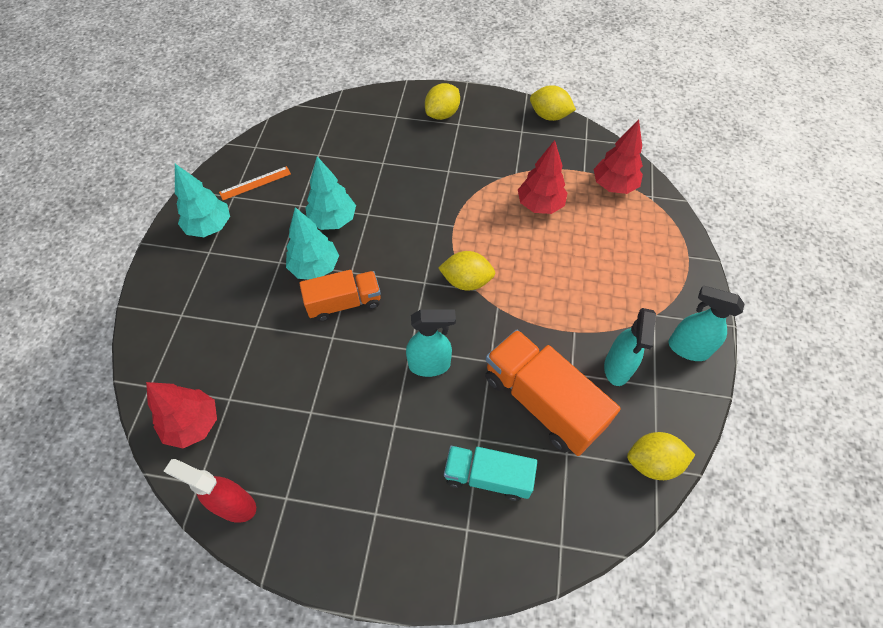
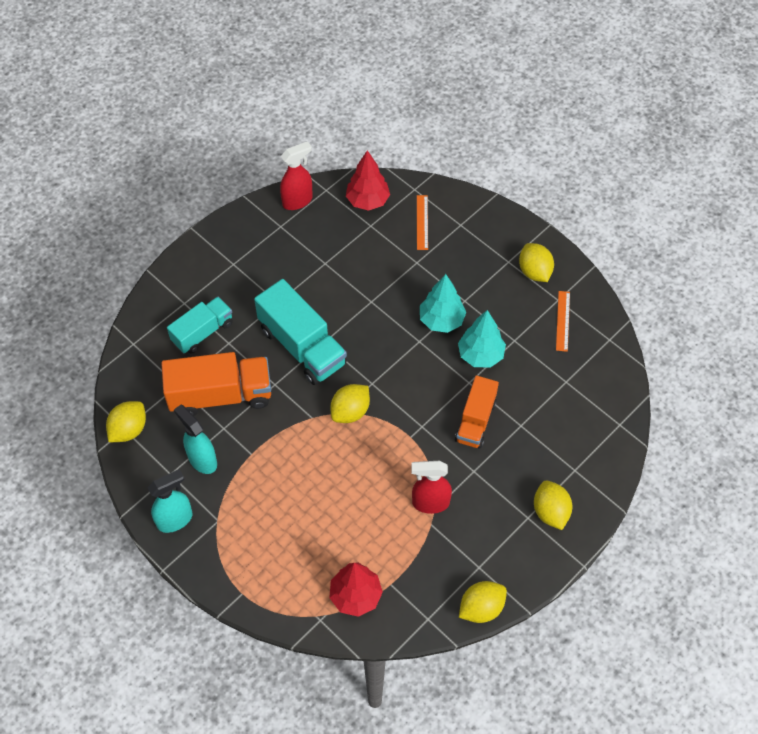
camera: 125 degrees right, 0 degrees up
(196, 351) = (422, 222): none -> orange ruler
(210, 227) = (534, 272): turquoise tree -> yellow lemon
(344, 303) = (394, 322): orange truck -> orange truck (475, 421)
(430, 365) = (302, 346): turquoise spray bottle -> turquoise truck
(499, 182) = (430, 503): none -> red spray bottle
(540, 205) = (381, 517): red tree -> none

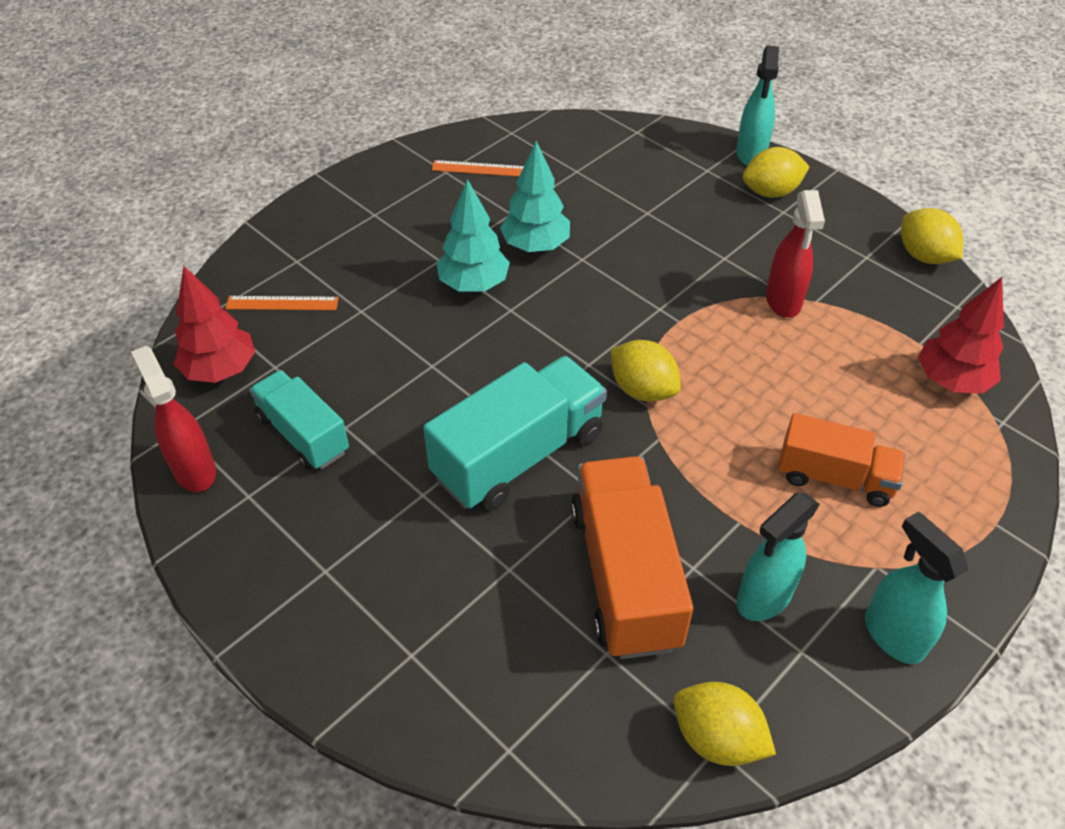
camera: 90 degrees left, 10 degrees down
(202, 332) = (484, 615): turquoise truck -> turquoise truck (303, 434)
(475, 421) = (645, 254): orange truck -> orange truck (835, 477)
(534, 272) = (396, 190): yellow lemon -> none
(598, 504) = (751, 154): none -> turquoise spray bottle

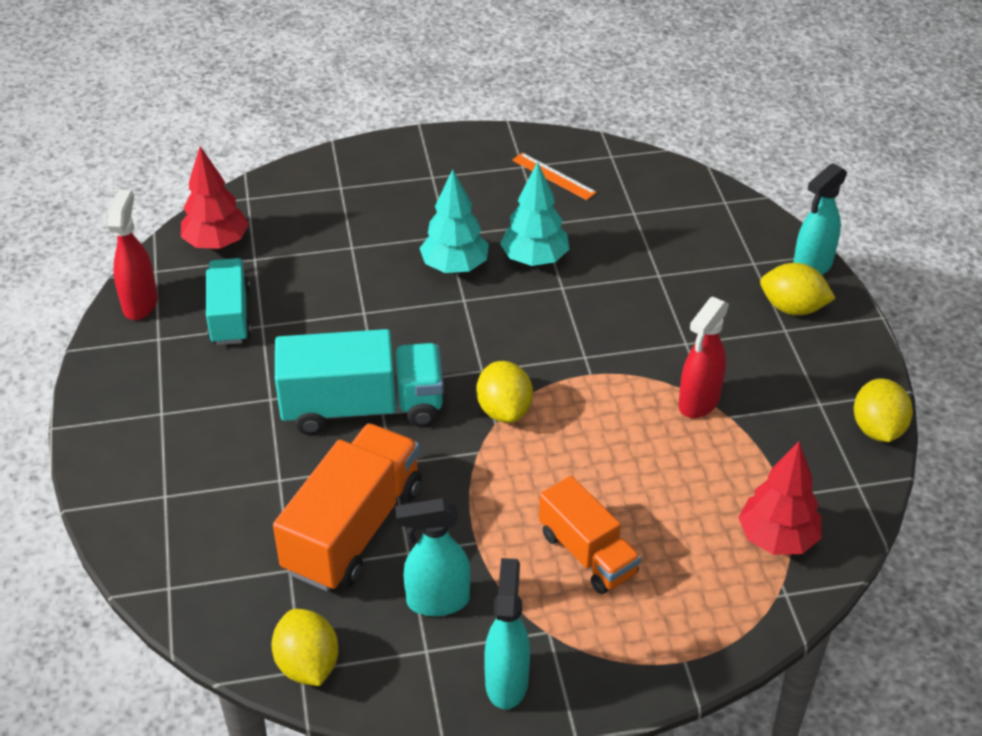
camera: 35 degrees right, 5 degrees down
(282, 303) = (301, 215): orange ruler -> none

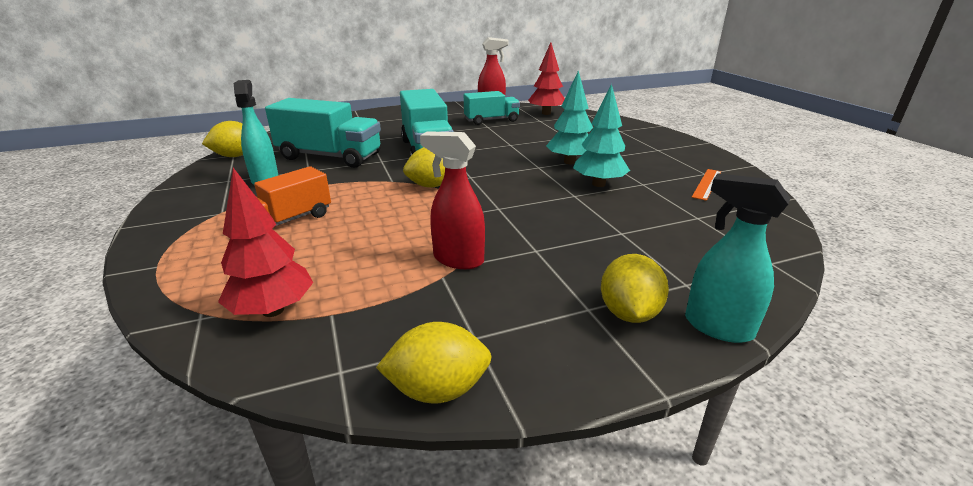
camera: 80 degrees right, 15 degrees down
(353, 529) = (330, 157): orange truck -> turquoise truck
(506, 682) = (187, 203): turquoise spray bottle -> none

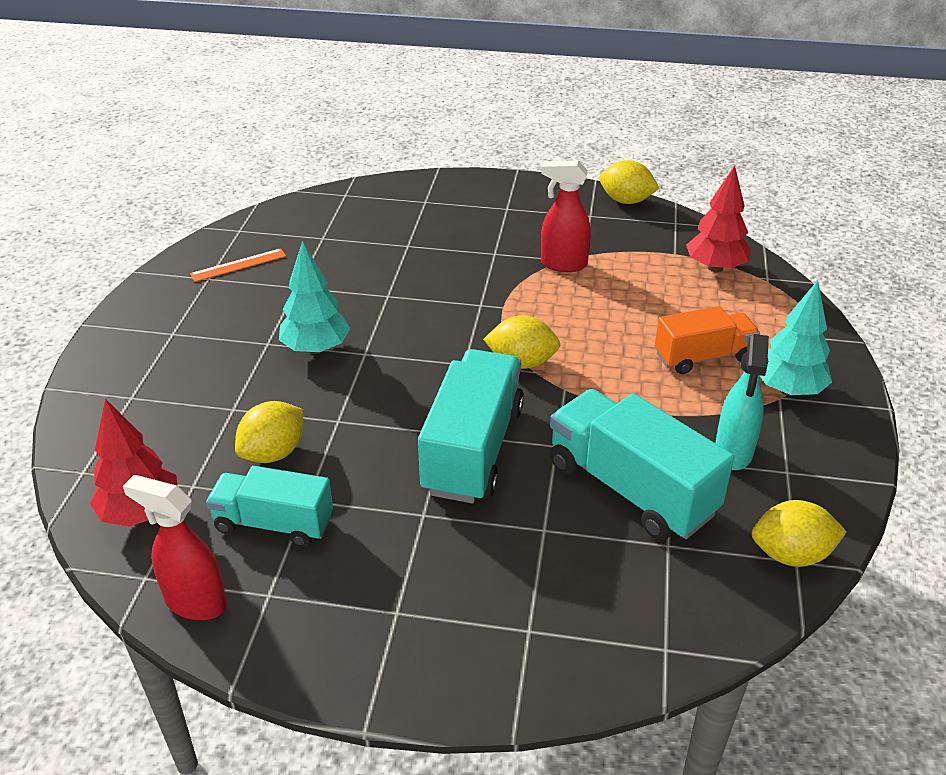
camera: 150 degrees left, 10 degrees up
(458, 259) = (563, 264): red spray bottle -> red spray bottle turned 135 degrees clockwise
(598, 184) = (341, 301): turquoise tree -> turquoise tree (788, 390)
(629, 313) = (486, 199): yellow lemon -> yellow lemon (273, 453)
(717, 327) = (447, 180): turquoise spray bottle -> none

